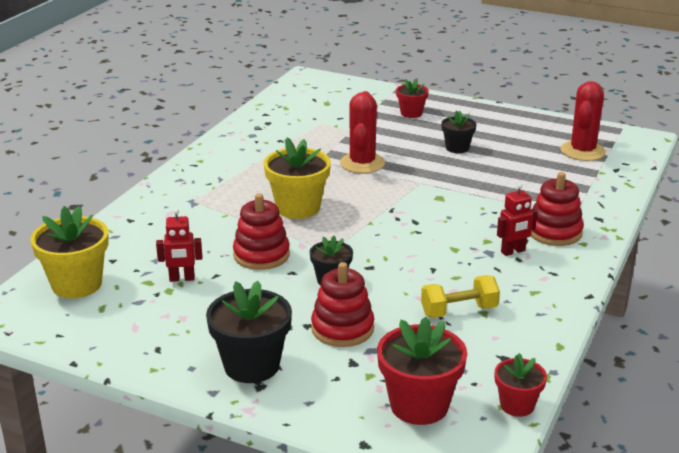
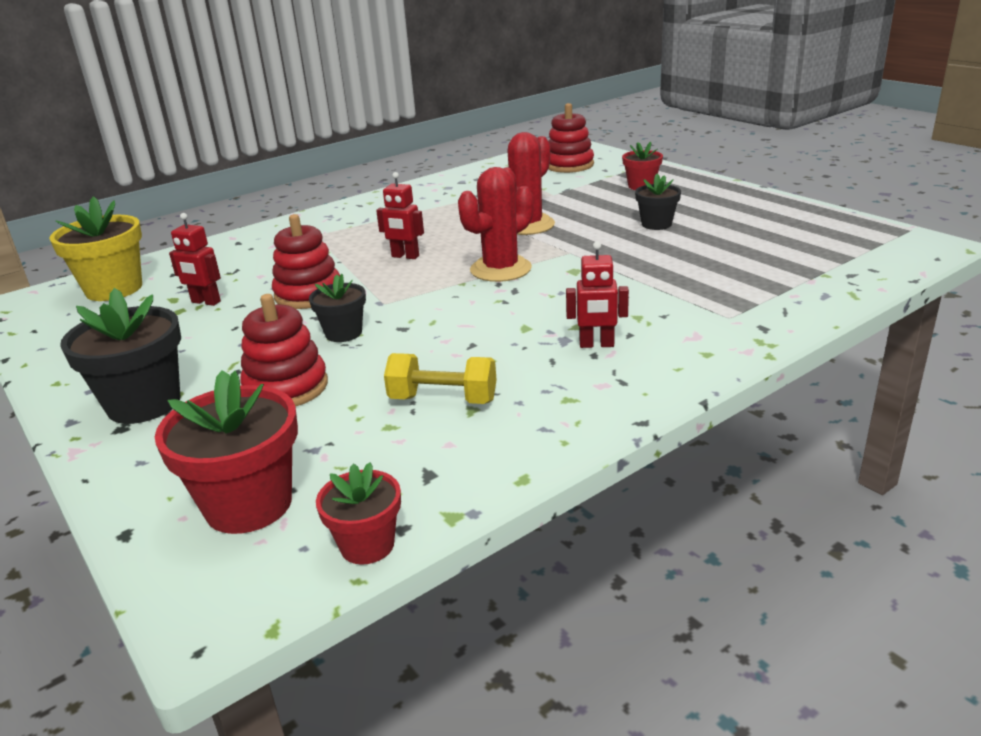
camera: 30 degrees right, 0 degrees up
(298, 208) = (405, 256): yellow flower pot -> red robot
(554, 232) = (679, 332): red stacking toy -> red stacking toy (569, 165)
(582, 151) = (822, 248): red cactus -> red cactus (500, 269)

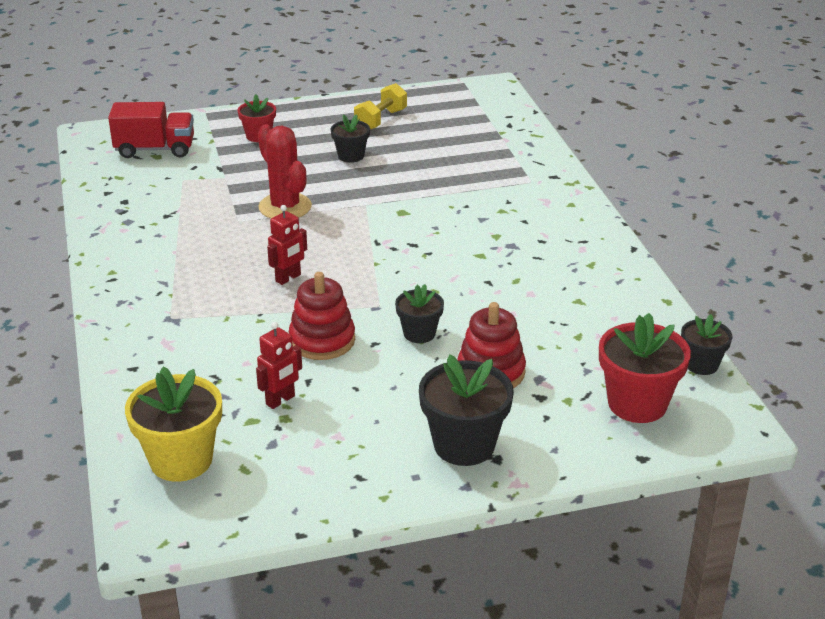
camera: 70 degrees left, 5 degrees up
(367, 545) = (701, 364): red flower pot -> black flower pot
(443, 400) = (558, 309): yellow dumbbell -> yellow dumbbell (380, 120)
(500, 269) = (367, 240): red cactus -> none
(569, 165) = (155, 149): red stacking toy -> red truck
(596, 345) = (529, 236): red robot -> none

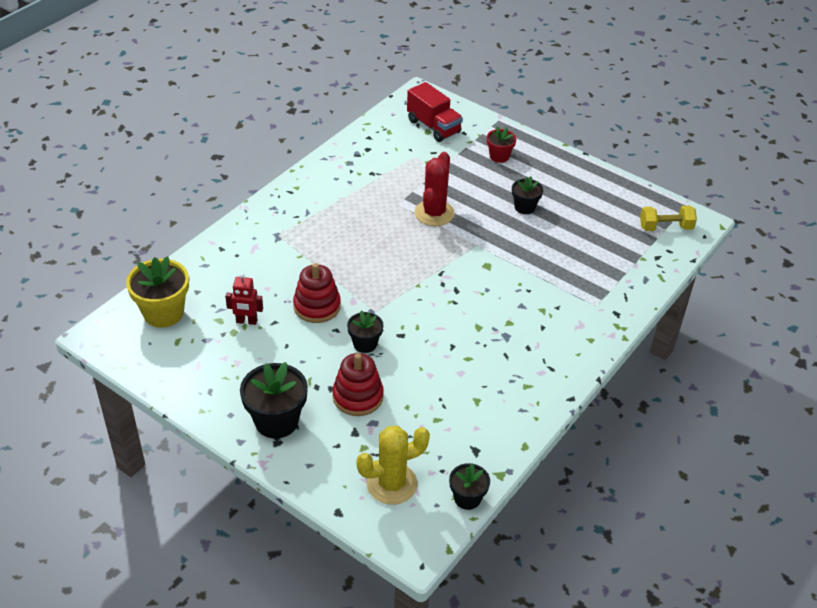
camera: 50 degrees right, 10 degrees up
(288, 278) = (363, 257): red robot -> none
(380, 120) = (585, 195): yellow dumbbell -> yellow dumbbell (665, 227)
(637, 404) = (392, 484): red flower pot -> yellow cactus

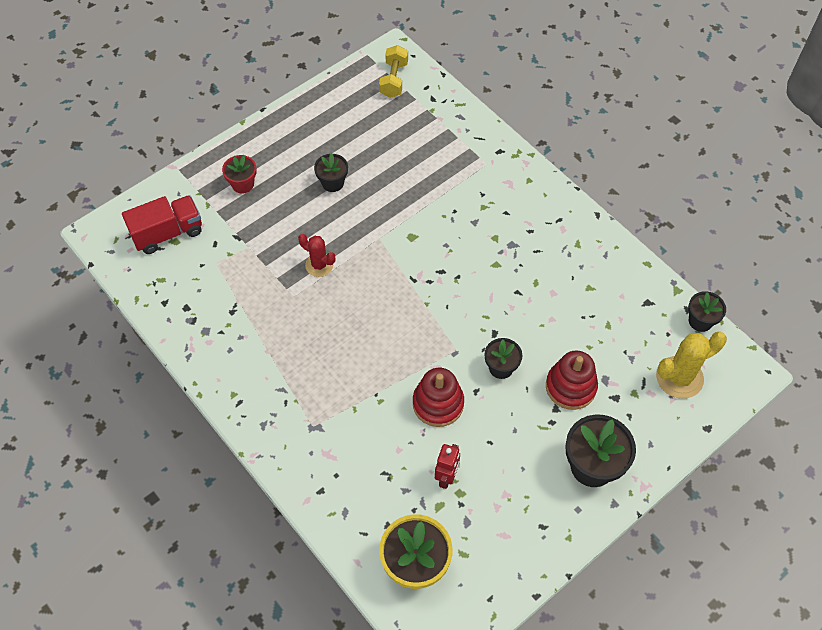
camera: 75 degrees left, 15 degrees up
(392, 484) = (679, 377): yellow cactus -> yellow cactus turned 75 degrees clockwise
(434, 213) = (319, 265): red cactus -> red cactus, size x0.63

